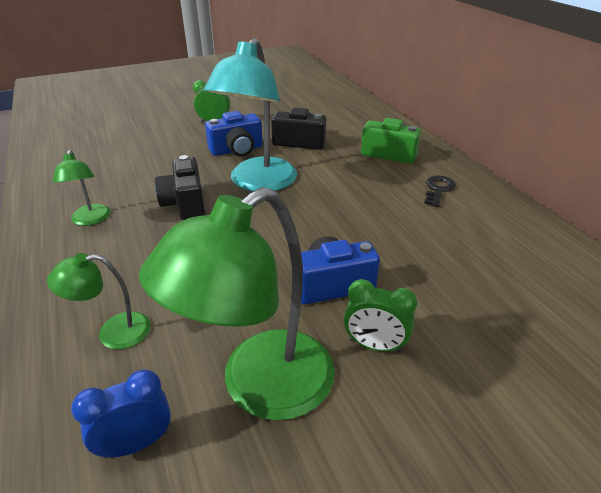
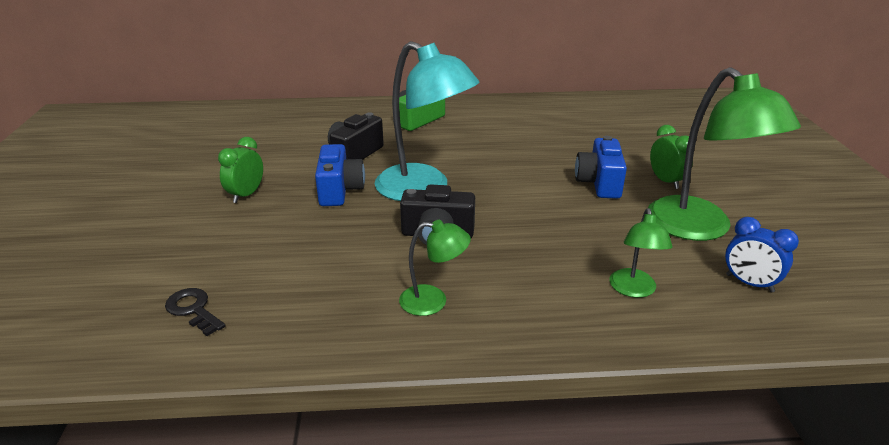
camera: 70 degrees left, 5 degrees down
(136, 443) = (749, 283): blue clock -> blue clock turned 45 degrees counterclockwise
(375, 345) = (666, 181): green clock -> green clock turned 60 degrees counterclockwise
(438, 189) = (492, 117): black key -> black key (193, 310)

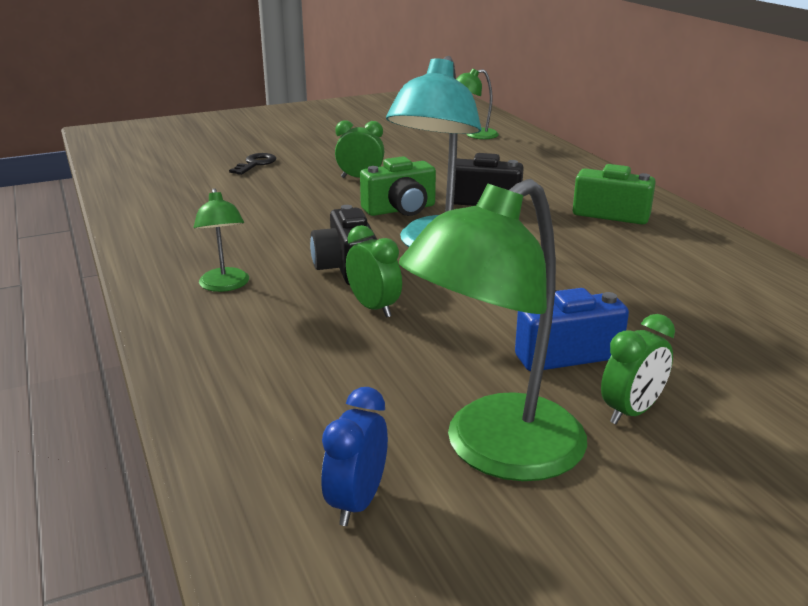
camera: 70 degrees right, 5 degrees down
(193, 310) = (180, 201): black key -> black key (255, 164)
(339, 190) = (400, 209): blue camera -> green camera
(512, 235) = (374, 308): none -> green clock
(633, 290) = (294, 399): green lamp -> green lamp (475, 135)

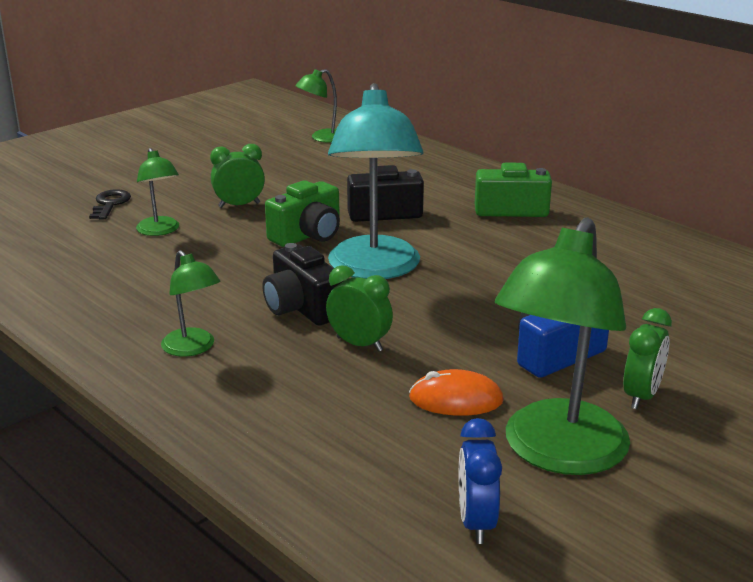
camera: 20 degrees left, 0 degrees up
(278, 189) = (160, 231): none -> green lamp
(428, 375) = (456, 399): none -> orange mouse

